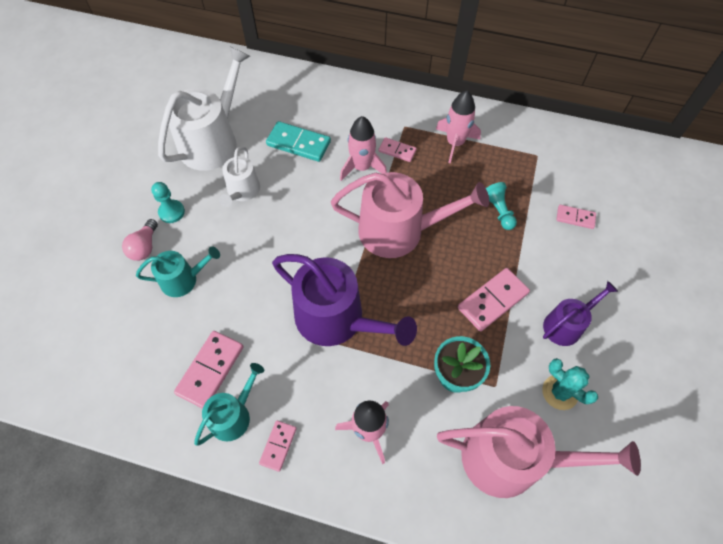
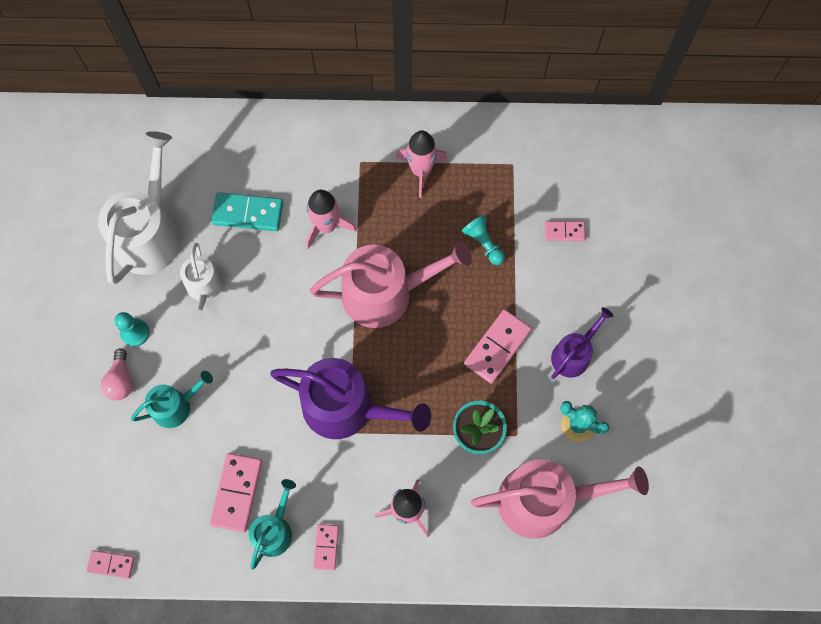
camera: 15 degrees left, 10 degrees up
(397, 151) = (360, 196): pink domino -> pink domino (111, 564)

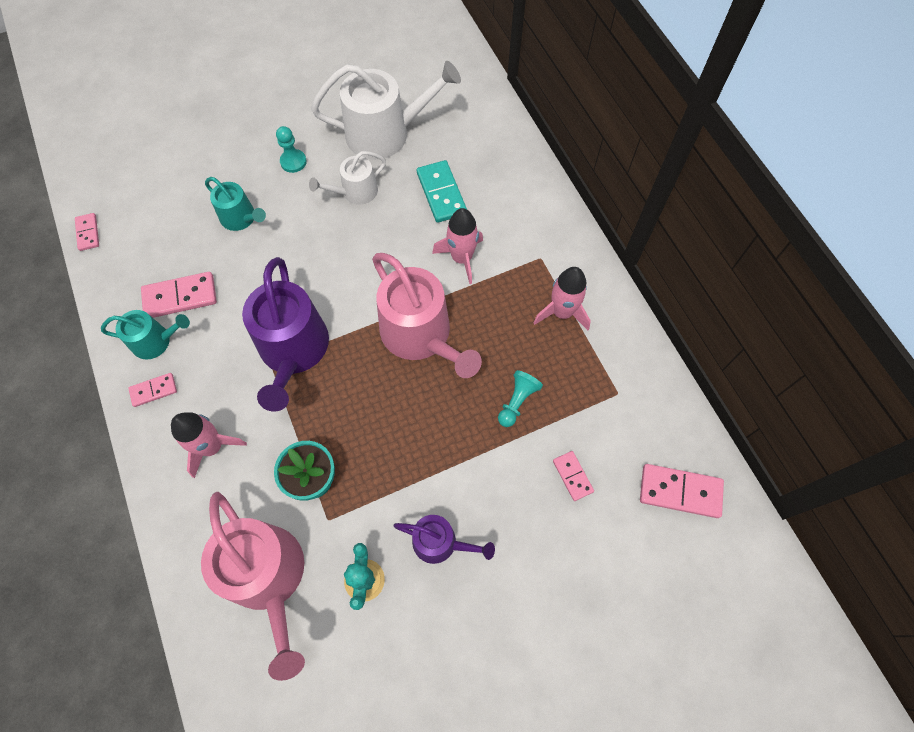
camera: 65 degrees right, 5 degrees down
(121, 380) = (248, 170): pink light bulb -> none
(497, 347) = (413, 461): pink domino -> pink domino (680, 492)

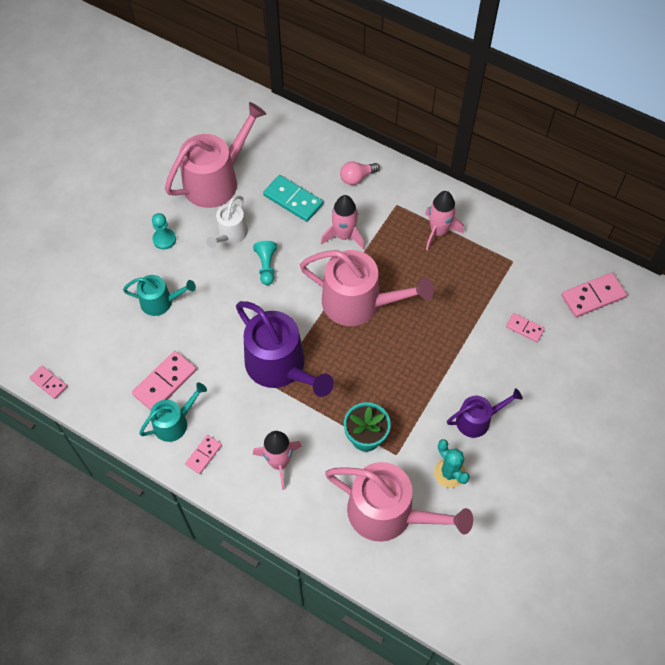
camera: 35 degrees left, 5 degrees down
(385, 133) = (216, 180): white watering can -> pink watering can
(517, 401) = (455, 305): turquoise pawn -> turquoise pawn (266, 266)
(522, 207) = (357, 178): none -> pink light bulb

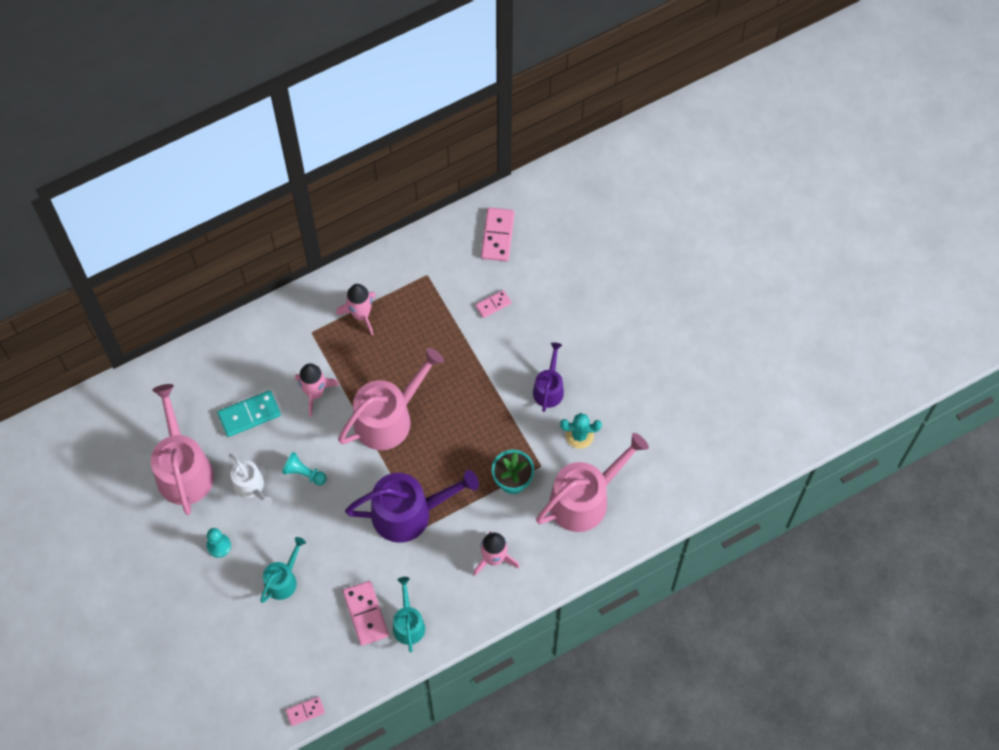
camera: 60 degrees left, 5 degrees up
(203, 455) = (451, 614): pink domino -> none
(357, 178) = (261, 348): pink light bulb -> none

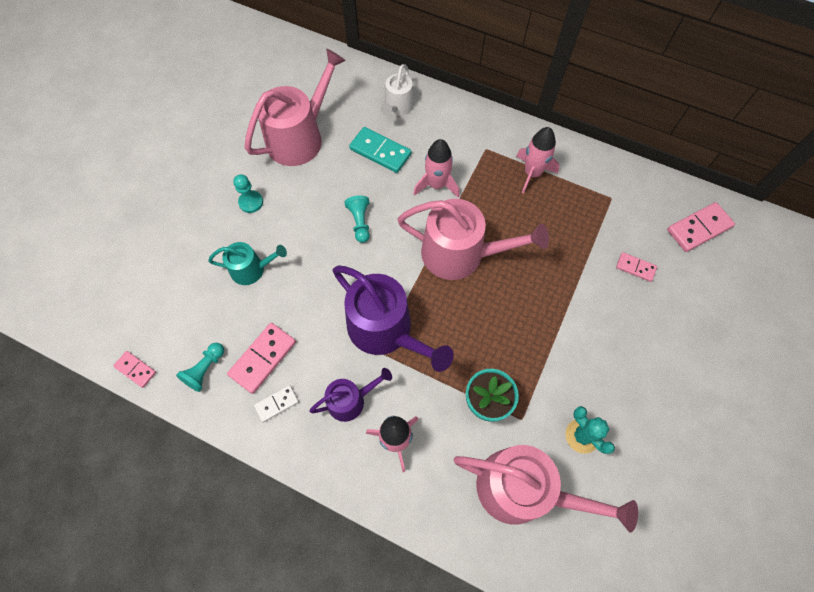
camera: 55 degrees right, 0 degrees up
(251, 486) = (319, 192): white watering can -> white watering can (398, 107)
(343, 660) = (205, 369): none -> turquoise pawn
(408, 624) = (276, 404): turquoise watering can -> white domino
(549, 388) = (602, 372): purple watering can -> purple watering can (350, 400)

